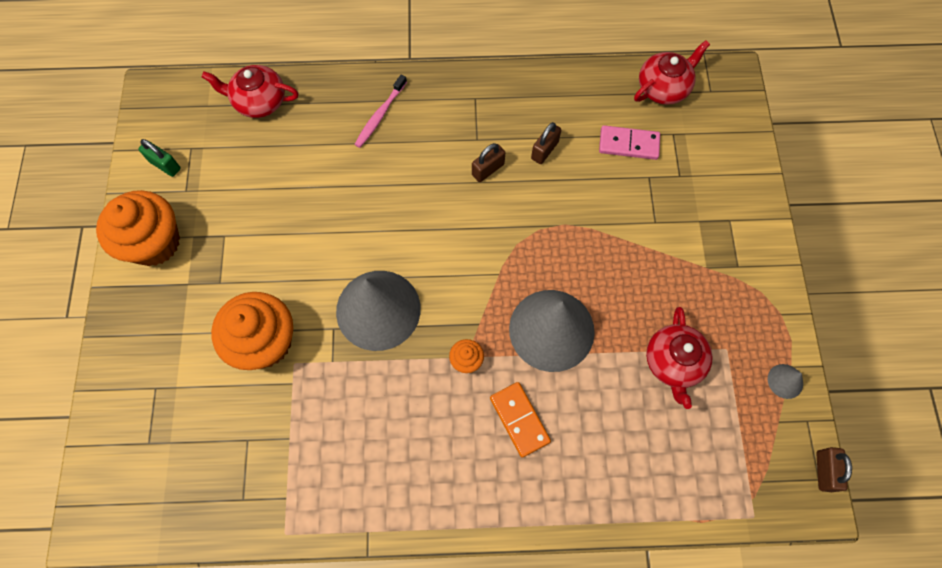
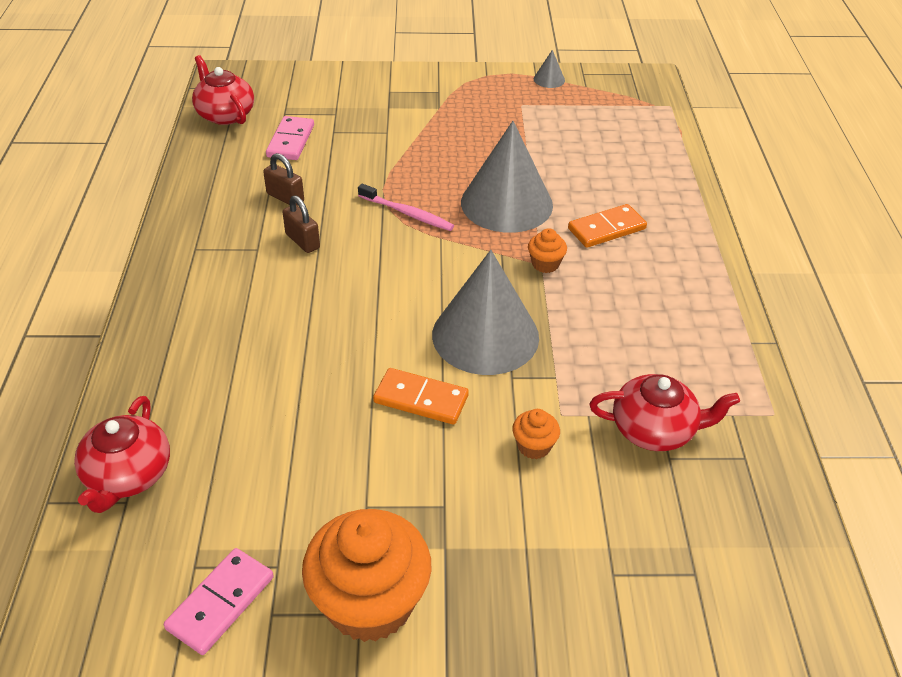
camera: 90 degrees left, 25 degrees down
(165, 165) = (220, 603): green padlock -> pink domino
(265, 342) = (534, 446): orange cupcake -> orange cupcake, size x0.44
(313, 265) = (421, 399): none -> orange domino
(380, 115) = (196, 335): pink toothbrush -> pink toothbrush (407, 213)
(673, 362) = (537, 133): red teapot -> red teapot (655, 430)
(824, 471) = (624, 70): brown padlock -> none

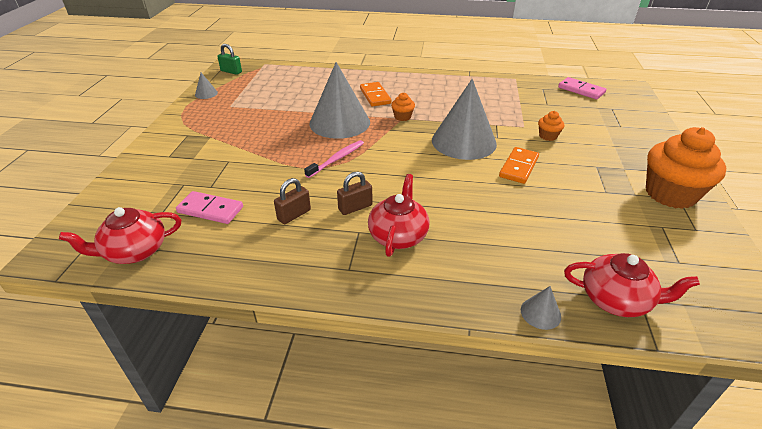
camera: 80 degrees left, 5 degrees down
(115, 400) = (540, 313): none -> grey cone
(220, 603) = (699, 250): pink domino -> pink domino (581, 90)
(627, 83) = (231, 71): none -> green padlock
(655, 430) = (530, 105): red teapot -> red teapot (398, 235)

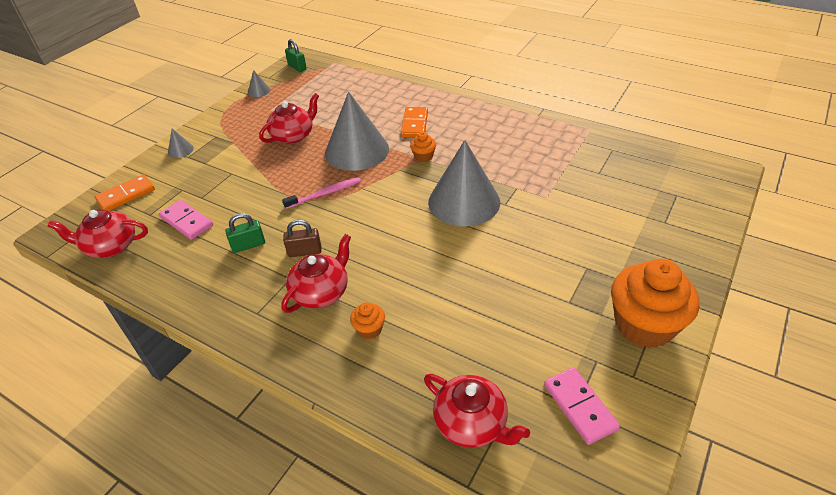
camera: 25 degrees right, 5 degrees up
(269, 121) = (293, 136): none -> red teapot
(294, 215) = (248, 245): brown padlock -> green padlock
(518, 167) = (497, 247): orange domino -> orange domino (126, 195)
(540, 313) = (388, 411): grey cone -> grey cone (180, 150)
(548, 136) = (563, 216): orange cupcake -> orange cupcake (369, 329)
(581, 90) = (659, 161): pink domino -> pink domino (579, 407)

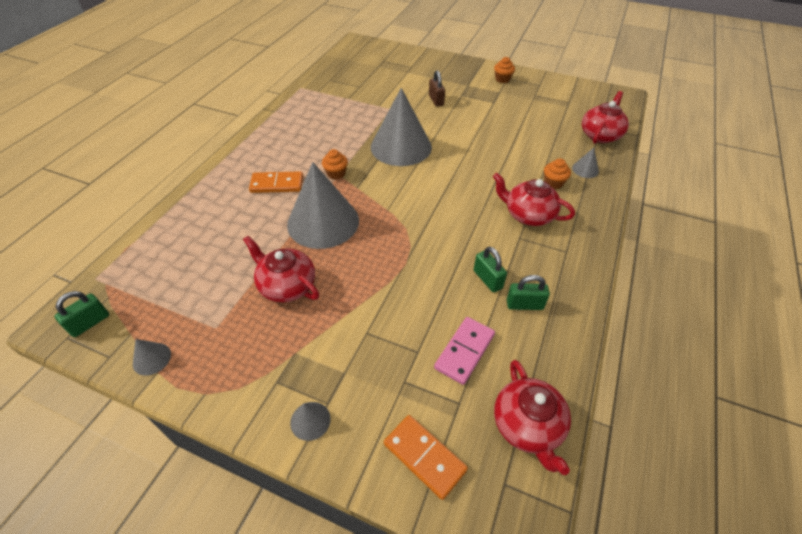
camera: 100 degrees left, 5 degrees up
(209, 265) = (524, 305): none -> green padlock
(305, 252) = (485, 234): brown padlock -> brown padlock (436, 100)
(325, 194) = (399, 235): pink toothbrush -> none
(389, 374) = (585, 169): none -> grey cone
(579, 407) = (568, 101): pink domino -> none
(644, 325) = (502, 79): orange cupcake -> orange cupcake, size x0.44

